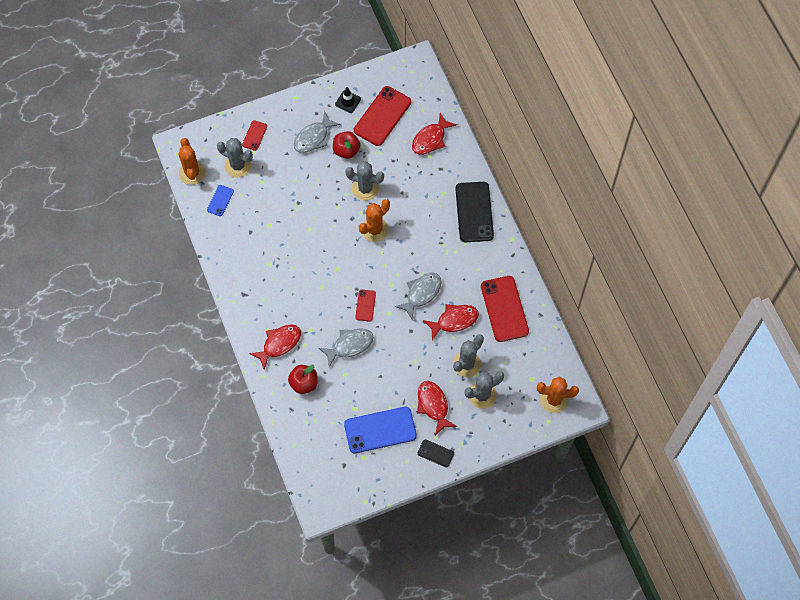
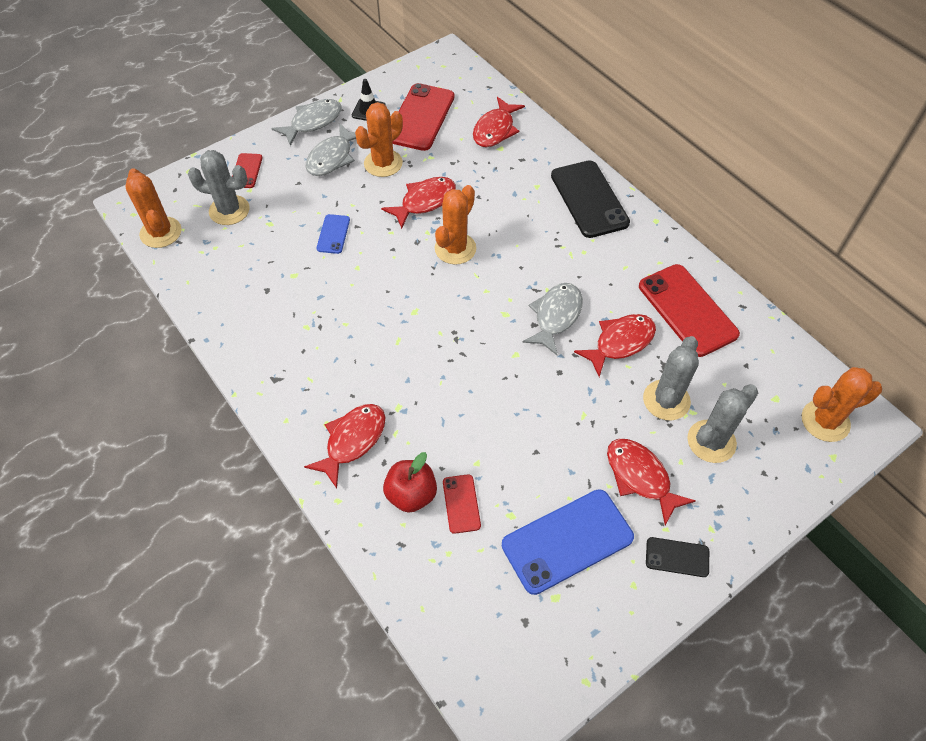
camera: 15 degrees left, 10 degrees down
(220, 200) = (211, 259): blue phone -> blue phone (333, 234)
(346, 150) = (383, 163): red apple -> orange cactus
(349, 345) = (470, 416): grey fish -> grey fish (313, 122)
(365, 188) = (424, 202): grey cactus -> red fish
(365, 305) = (476, 352): red phone -> red phone (461, 503)

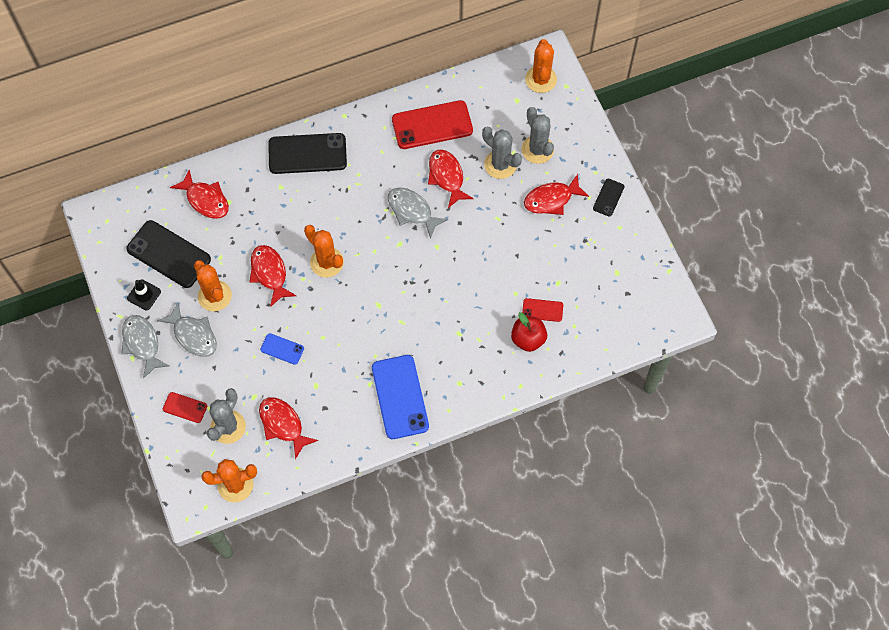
camera: 75 degrees left, 10 degrees up
(352, 441) = (478, 368): red fish -> red fish (283, 424)
(421, 117) = (169, 254): red phone -> black phone
(567, 541) = (583, 255): blue phone -> blue phone (400, 397)

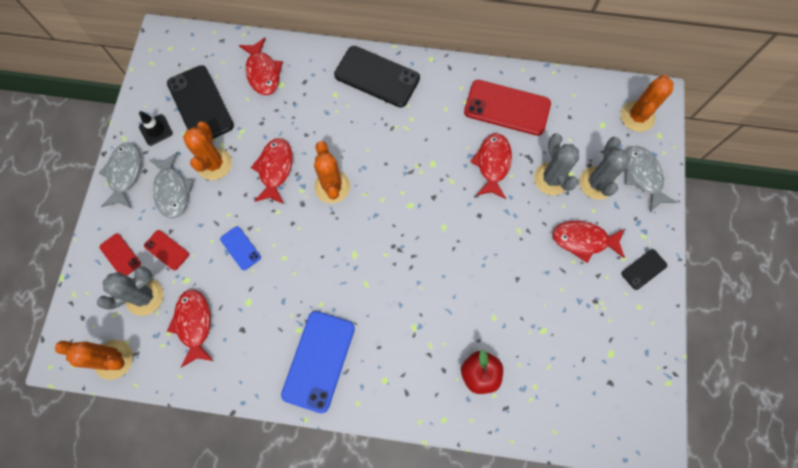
camera: 30 degrees right, 5 degrees up
(412, 211) = (440, 180): grey fish -> grey fish (643, 176)
(542, 310) = (511, 351): red phone -> red phone (167, 250)

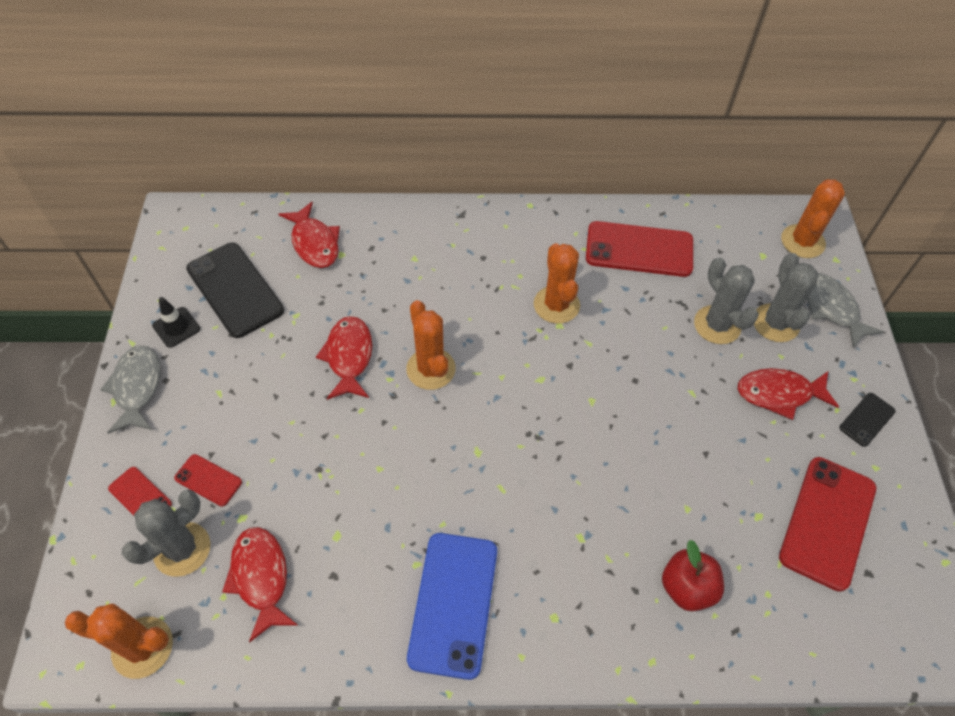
camera: 10 degrees left, 15 degrees down
(172, 190) = (208, 400): grey fish -> none
(214, 164) = (263, 360): orange cactus -> orange cactus (556, 305)
(240, 248) = (315, 464): blue phone -> none
(377, 77) = (465, 232): black phone -> none
(493, 164) = (637, 316): red fish -> none
(591, 342) = (827, 522): none -> red phone

